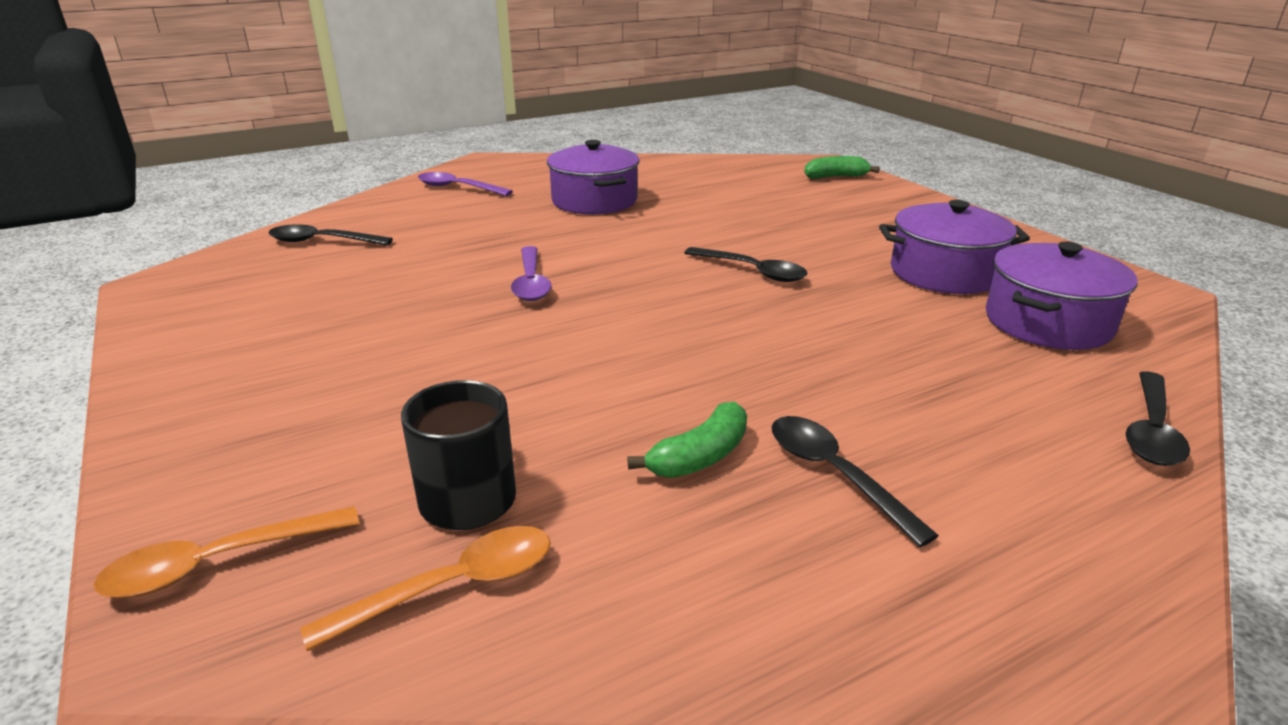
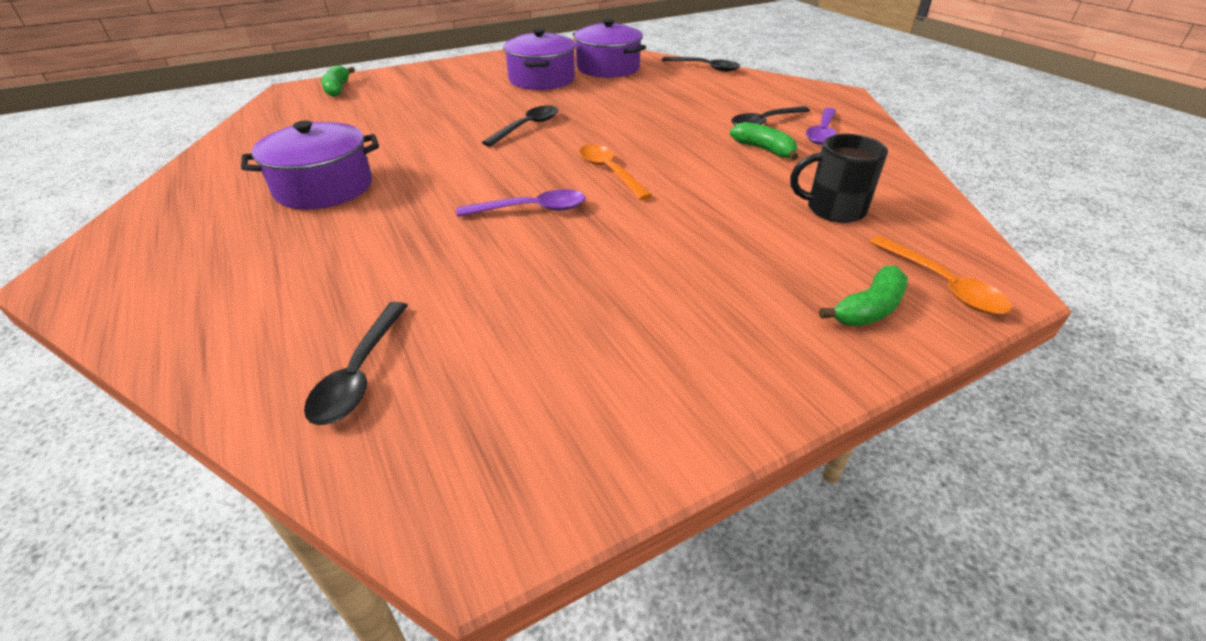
camera: 90 degrees left, 10 degrees up
(220, 477) = (868, 309): none -> green banana
(452, 587) = (902, 207): orange spoon -> orange spoon (609, 172)
(458, 188) = (195, 283): purple spoon -> purple spoon (822, 132)

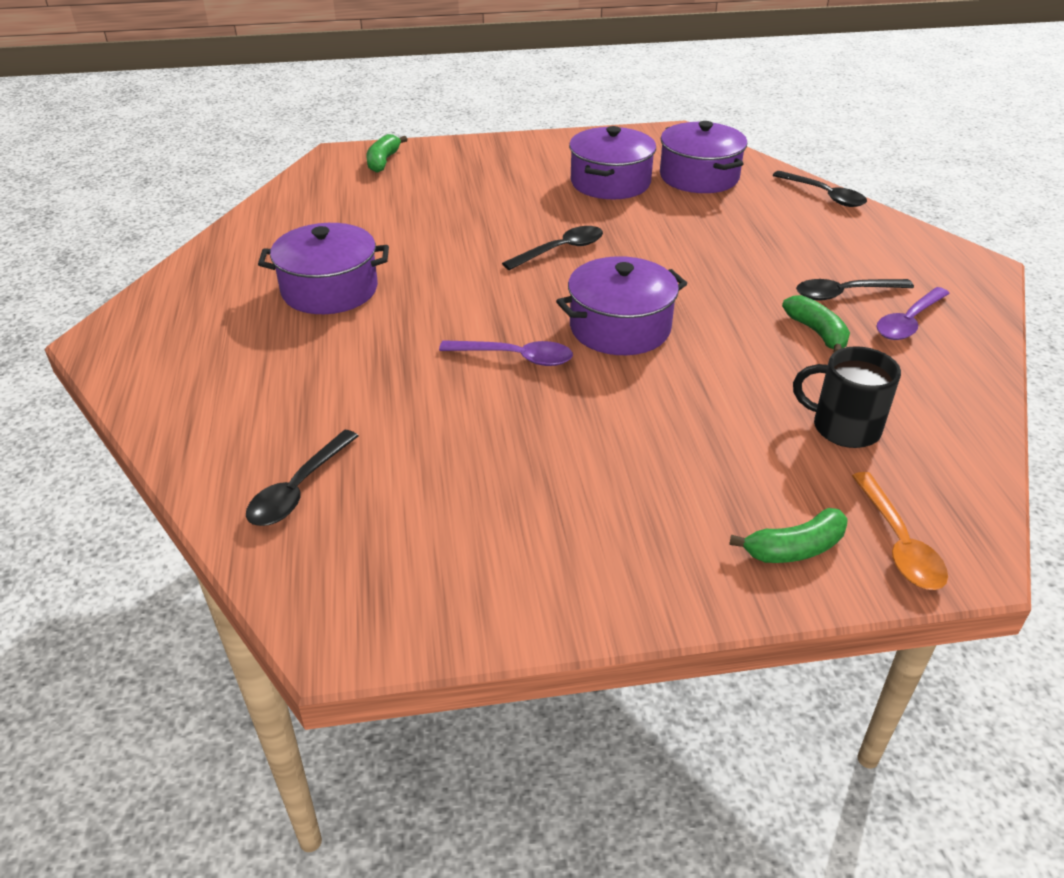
camera: 20 degrees right, 0 degrees up
(609, 172) = (620, 328): orange spoon -> purple pot

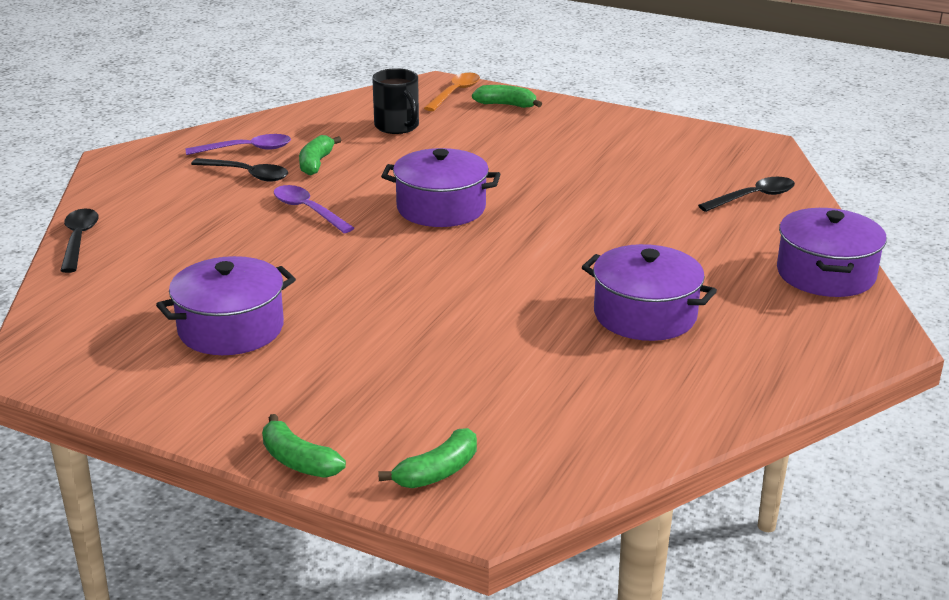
camera: 145 degrees left, 10 degrees down
(463, 144) = (298, 461): none -> green banana
(515, 357) = (542, 216): purple spoon -> purple spoon (308, 210)
(560, 250) = (395, 277): black spoon -> none
(699, 177) = (136, 300): purple pot -> purple pot (825, 274)

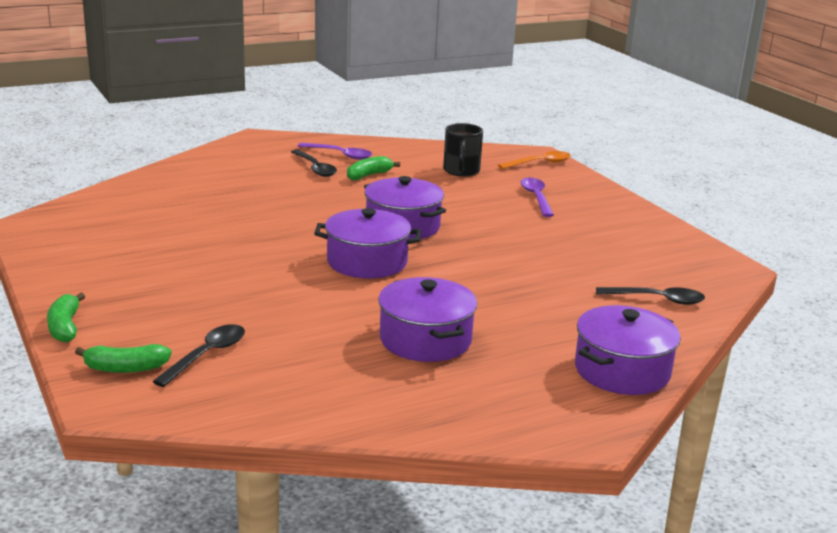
camera: 35 degrees right, 5 degrees down
(78, 240) = (161, 171): black spoon -> black spoon (206, 355)
(231, 328) = (156, 245): purple pot -> purple pot (367, 262)
(308, 210) = (315, 199): purple spoon -> purple spoon (536, 198)
(506, 105) = (565, 181): green banana -> none

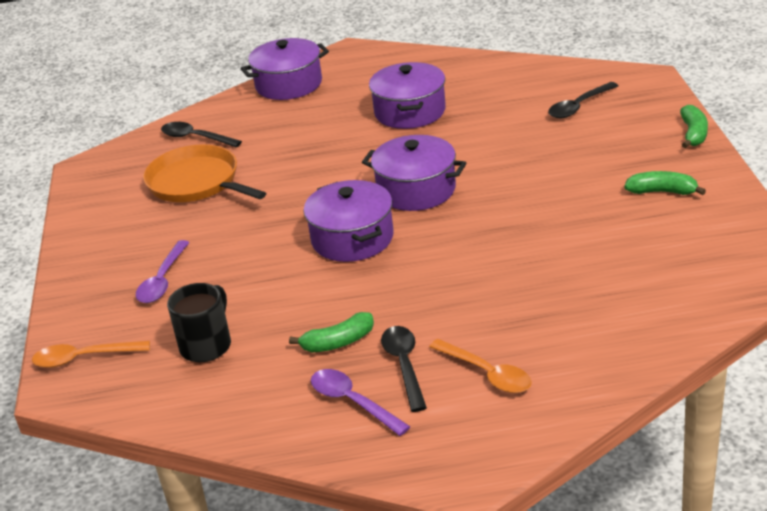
camera: 155 degrees left, 10 degrees up
(125, 368) = (639, 99): green banana -> green banana (662, 192)
(257, 167) = (486, 373): none -> orange spoon
(597, 259) = (197, 182): none -> orange pan

